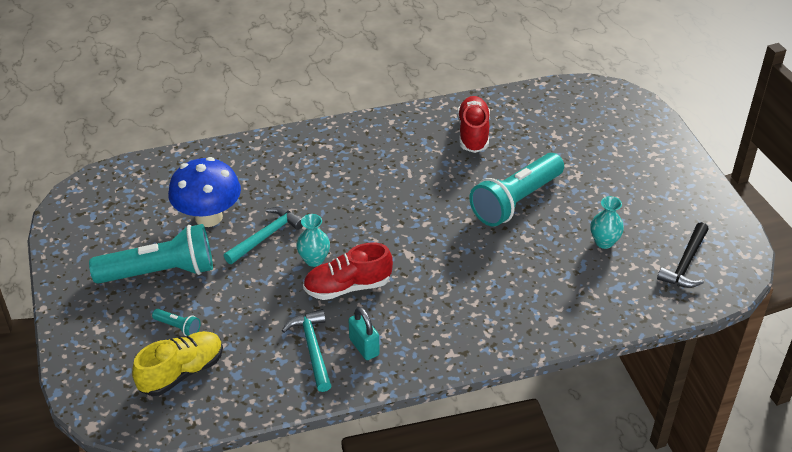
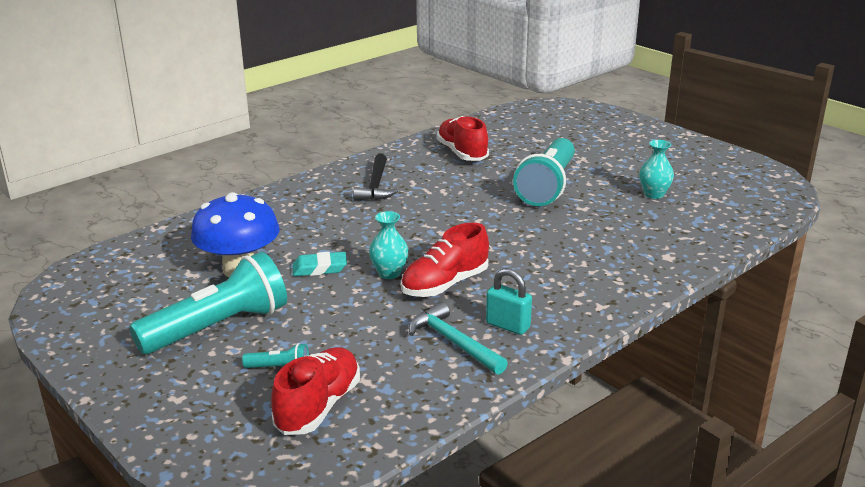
camera: 25 degrees left, 15 degrees down
(182, 372) = (318, 406): yellow shoe -> red shoe
(266, 236) = (319, 268): turquoise hammer -> turquoise eraser
(685, 263) = (736, 191): black hammer -> black hammer (375, 186)

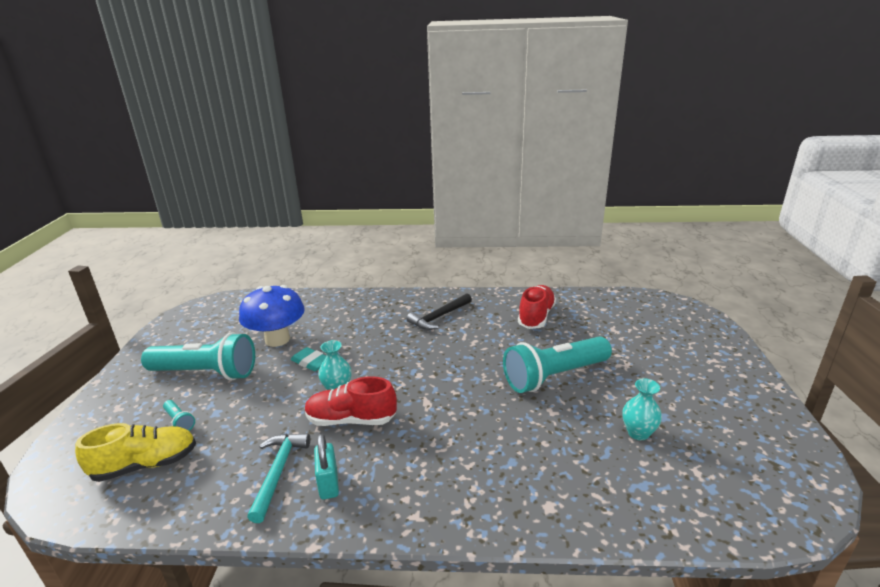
camera: 45 degrees right, 0 degrees up
(318, 406) = (145, 464): red shoe -> yellow shoe

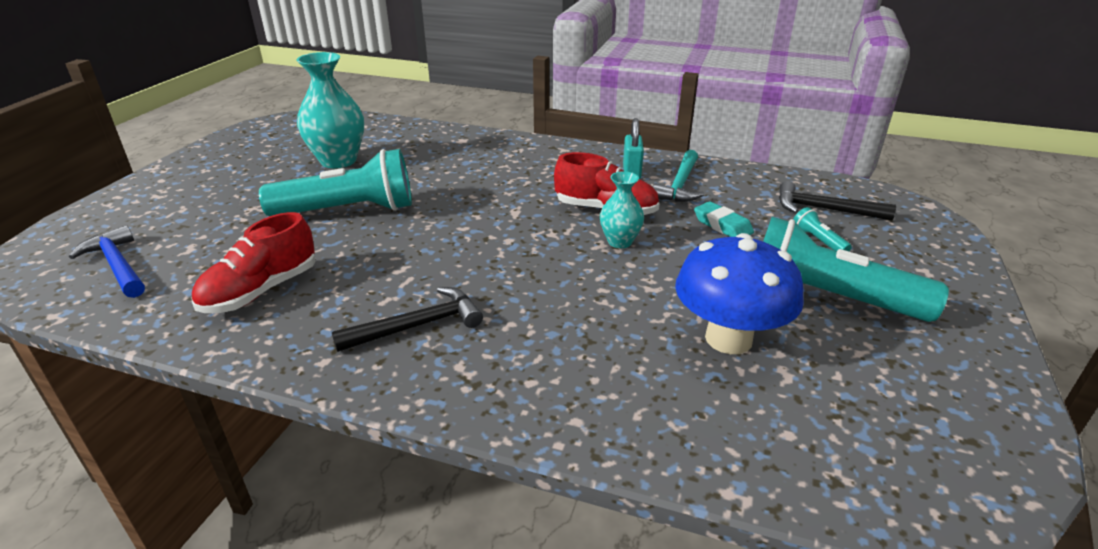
camera: 165 degrees left, 5 degrees up
(145, 464) = (824, 209): yellow shoe -> black hammer
(311, 362) = (659, 284): turquoise eraser -> turquoise eraser (722, 225)
(633, 314) = (118, 265): none -> blue hammer
(638, 433) = (338, 161): turquoise vase -> turquoise vase, size x1.78

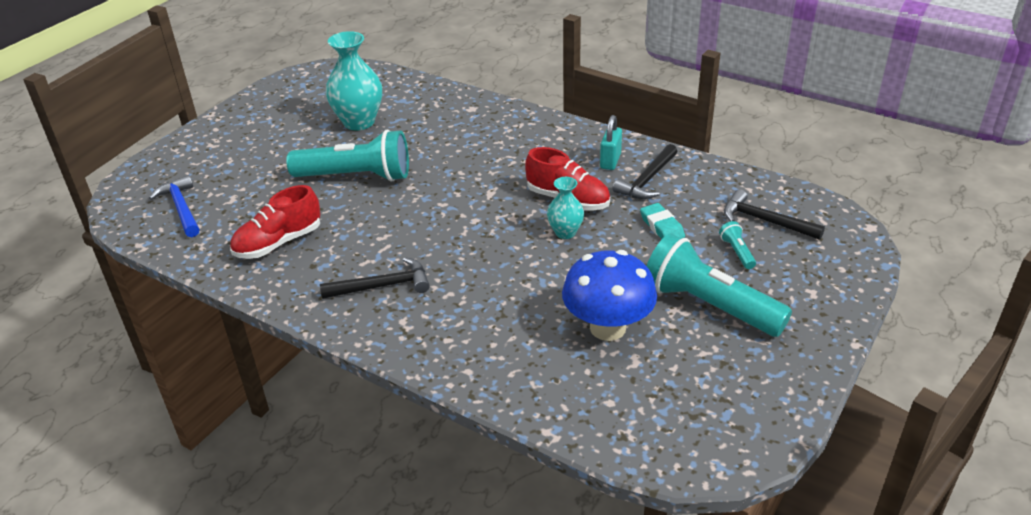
camera: 15 degrees right, 5 degrees up
(679, 185) = (647, 180): turquoise hammer -> black hammer

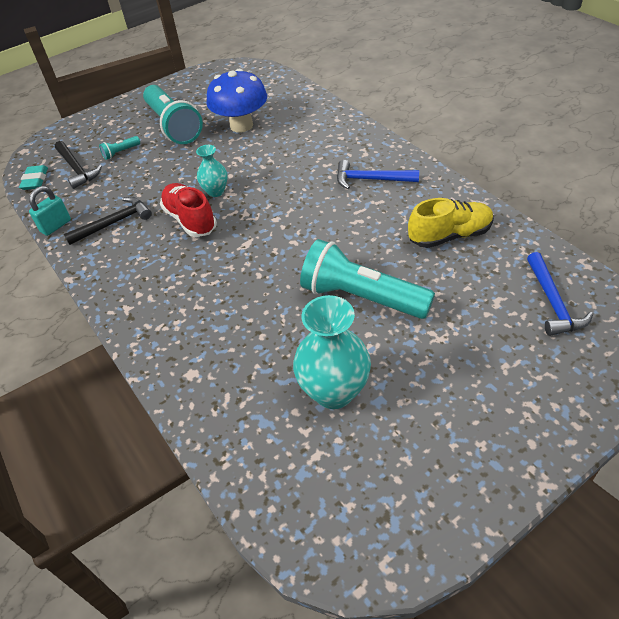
camera: 155 degrees left, 10 degrees up
(278, 243) = (449, 236): red shoe -> yellow shoe
(383, 286) = (371, 179): black hammer -> blue hammer
(610, 161) = (122, 251): turquoise padlock -> turquoise padlock (56, 226)
(662, 227) = (146, 180): turquoise eraser -> turquoise eraser (35, 180)
(737, 252) = (120, 152): turquoise flashlight -> turquoise flashlight turned 45 degrees clockwise

